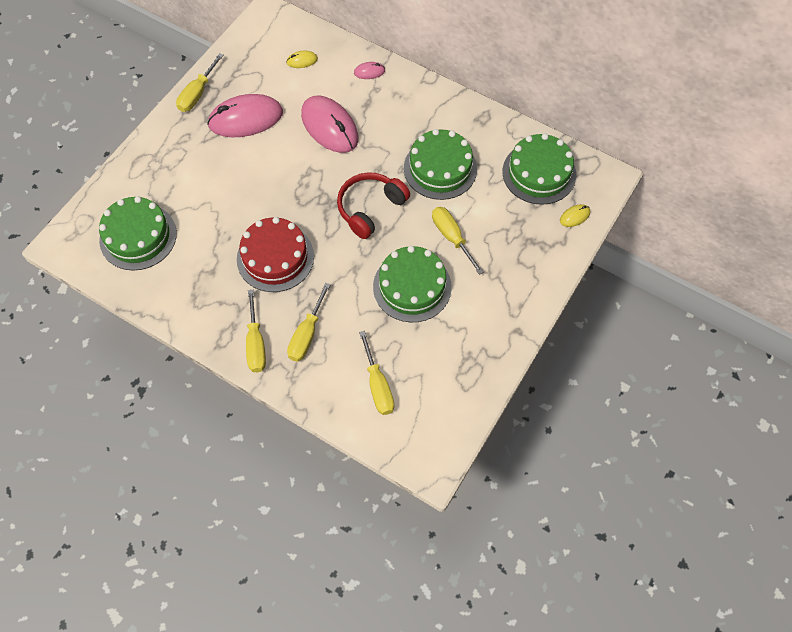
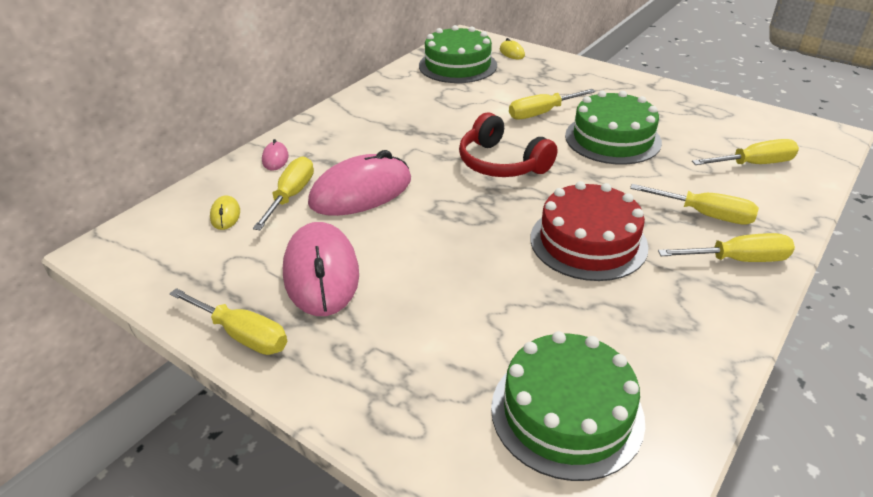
camera: 85 degrees left, 25 degrees down
(324, 90) = (291, 196): none -> yellow screwdriver
(440, 168) = (445, 116): green cake -> none

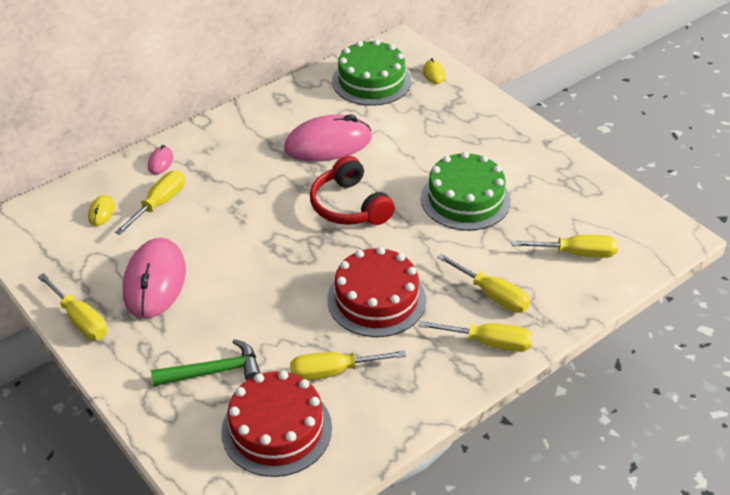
camera: 15 degrees right, 5 degrees up
(361, 192) = (217, 211): pink mouse -> pink mouse (328, 144)
(446, 359) = (214, 371): none -> green hammer
(541, 113) = (418, 156): yellow screwdriver -> yellow screwdriver (333, 371)
(567, 412) = (276, 429): green cake -> red cake

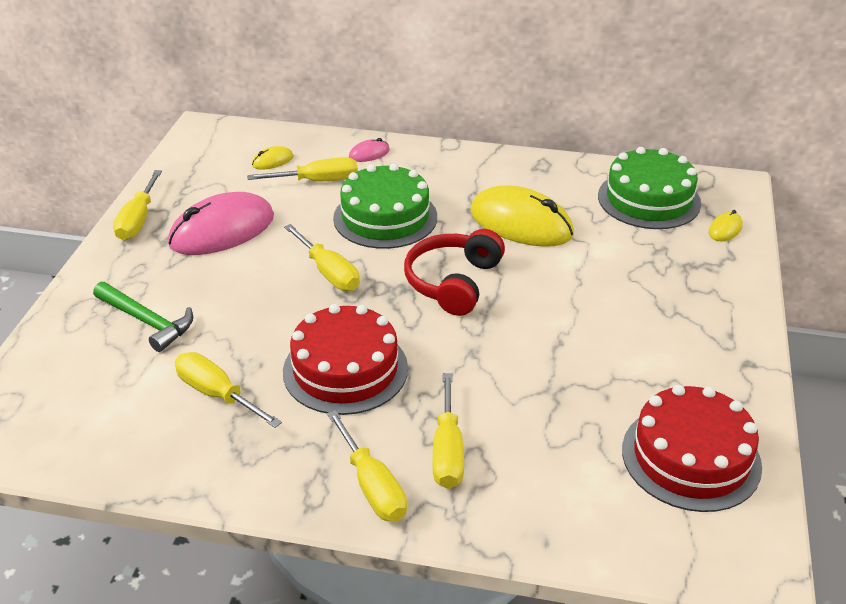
camera: 50 degrees right, 5 degrees down
(276, 429) = (109, 398): red cake -> red cake (691, 457)
(328, 144) = (521, 223): pink mouse -> yellow mouse
(465, 199) = (568, 352): green cake -> green cake (385, 217)
(576, 253) = (598, 486): yellow screwdriver -> yellow screwdriver (328, 272)

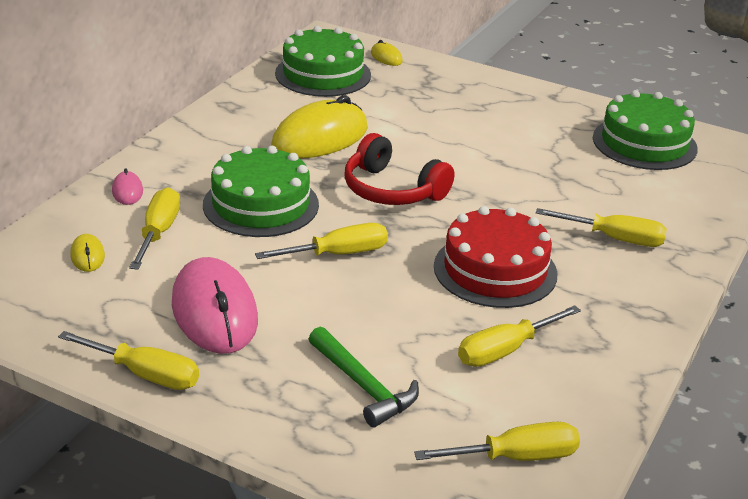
camera: 75 degrees left, 5 degrees down
(147, 321) = (363, 386): green hammer -> green hammer turned 90 degrees clockwise
(372, 486) = (648, 282): yellow screwdriver -> yellow screwdriver (516, 457)
(691, 457) = (644, 143): red cake -> green cake

